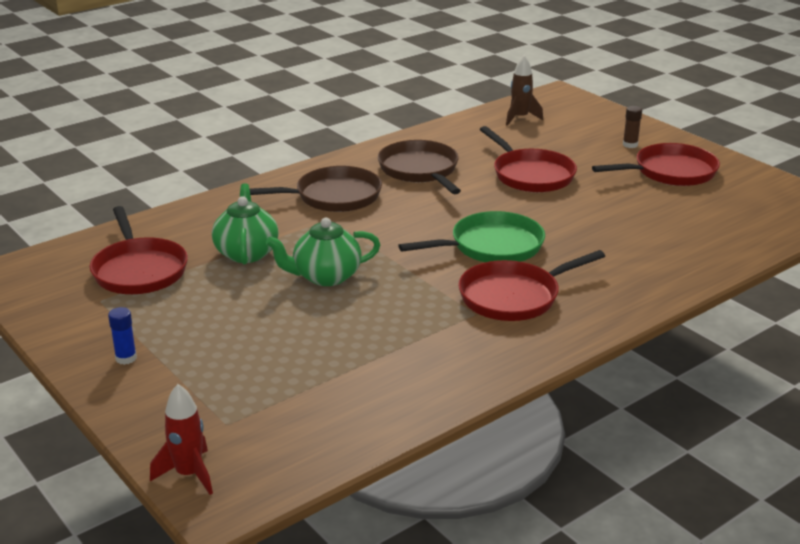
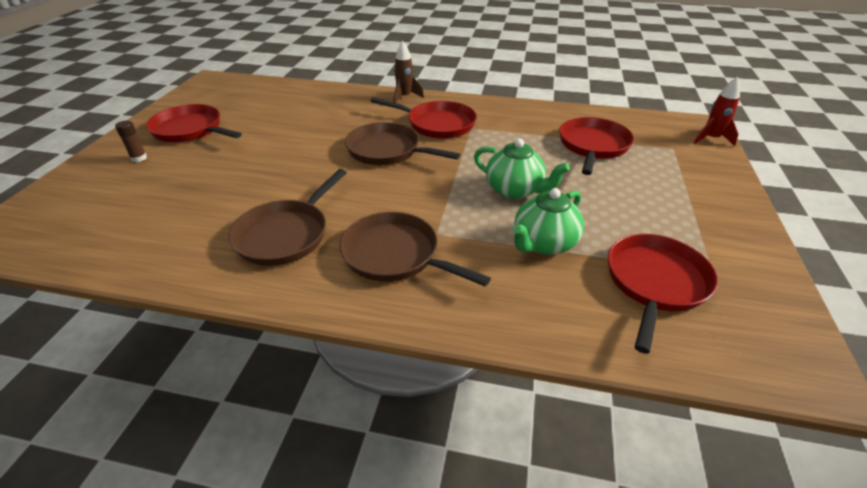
camera: 130 degrees left, 10 degrees up
(126, 358) = (714, 210): blue glue stick -> none
(491, 246) = (387, 150): green pan -> brown pan
(520, 118) = (89, 234): brown rocket -> brown rocket (404, 97)
(530, 175) = (245, 178): red pan -> red pan (593, 146)

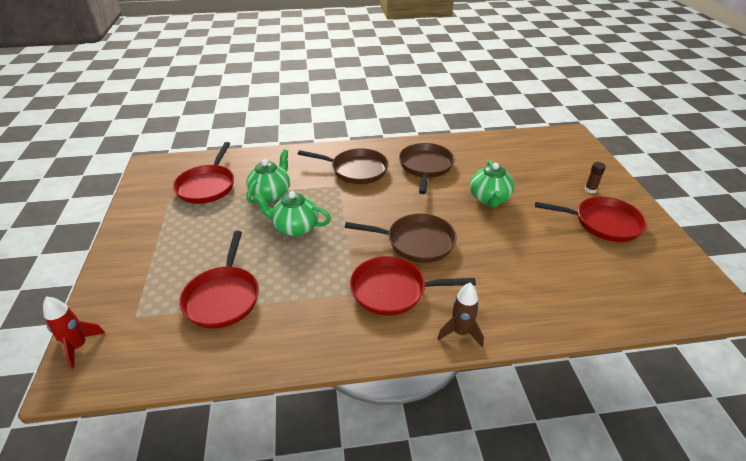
camera: 160 degrees right, 0 degrees up
(262, 173) = (489, 199): none -> green teapot

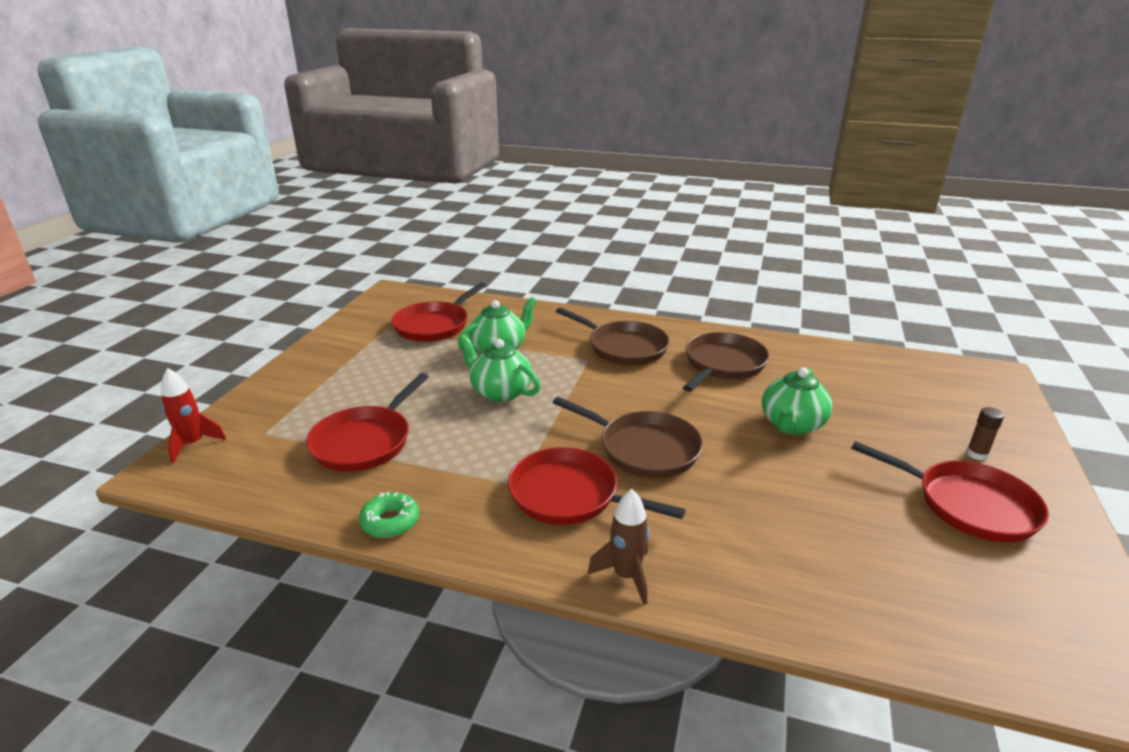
camera: 25 degrees right, 10 degrees down
(287, 352) = (390, 522): none -> green donut

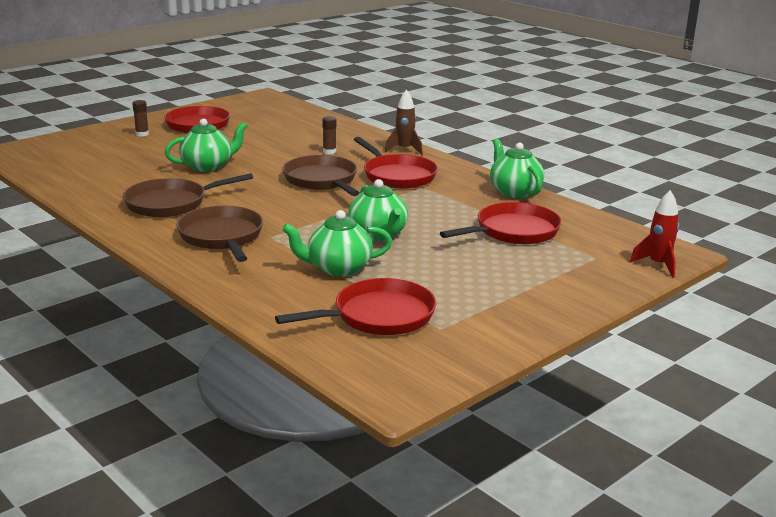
camera: 150 degrees left, 5 degrees down
(390, 522) = (514, 191): green donut -> green teapot
(717, 517) = (329, 151): none -> brown glue stick

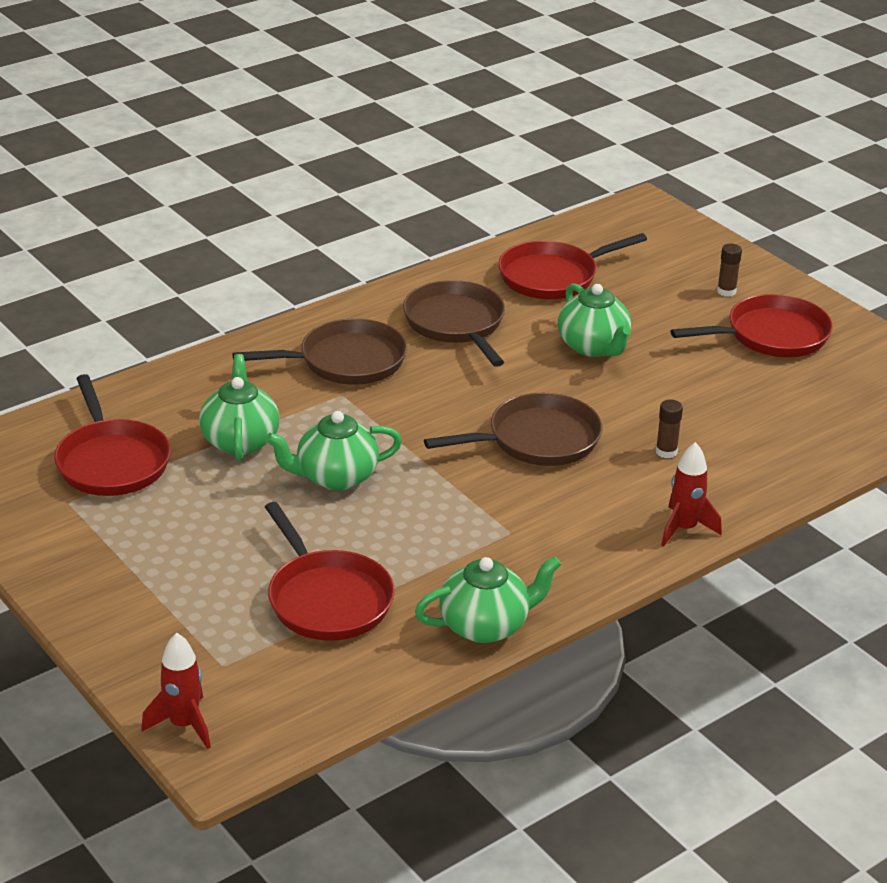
camera: 95 degrees right, 10 degrees up
(397, 176) = (558, 511): red pan -> red pan (553, 277)
(404, 150) = (684, 528): brown rocket -> red rocket

